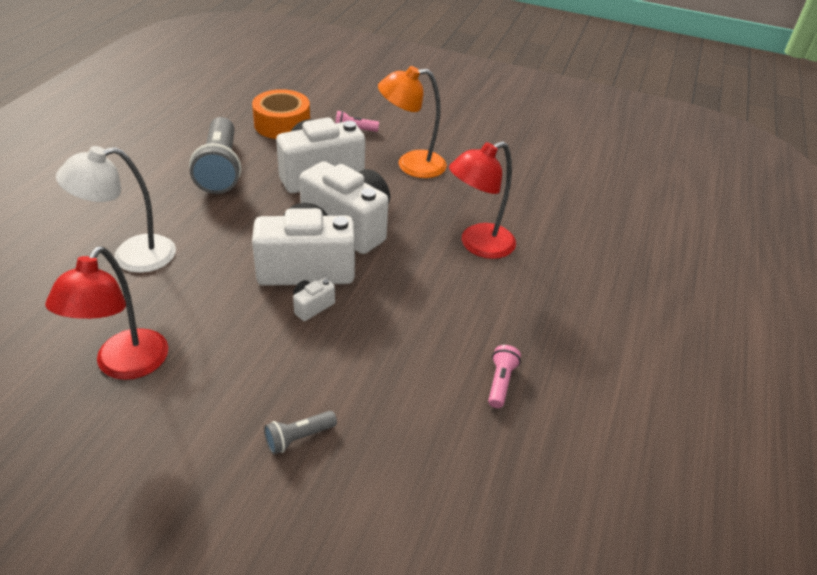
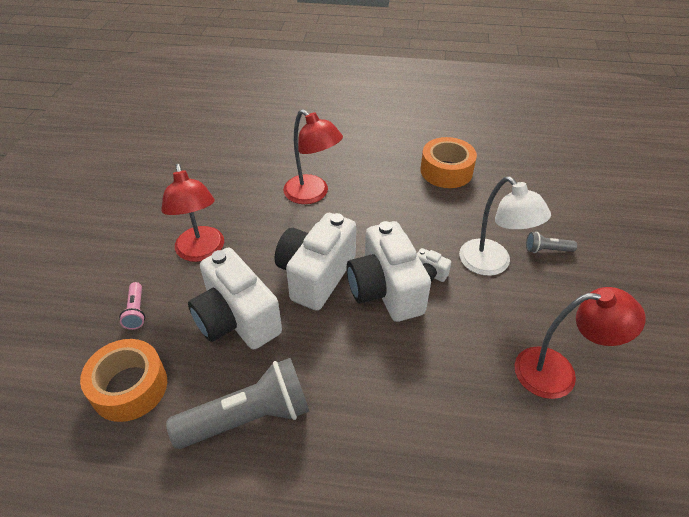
camera: 100 degrees left, 5 degrees up
(131, 256) = (433, 436): white lamp -> white lamp (492, 264)
(298, 438) = (547, 250): grey flashlight -> grey flashlight turned 135 degrees clockwise
(411, 165) = (201, 252): orange lamp -> red lamp
(500, 382) = (446, 171): pink flashlight -> orange tape

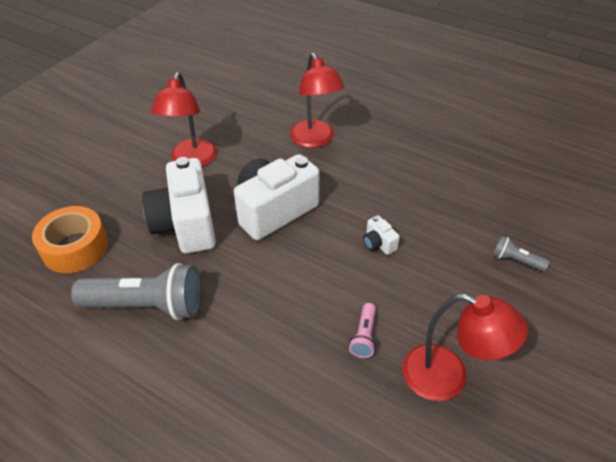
camera: 25 degrees right, 0 degrees up
(136, 311) = (114, 192): pink flashlight -> pink flashlight (364, 336)
(385, 290) = (328, 244): white camera -> none
(446, 171) = (459, 155): orange tape -> none
(492, 264) = (447, 255): white lamp -> none

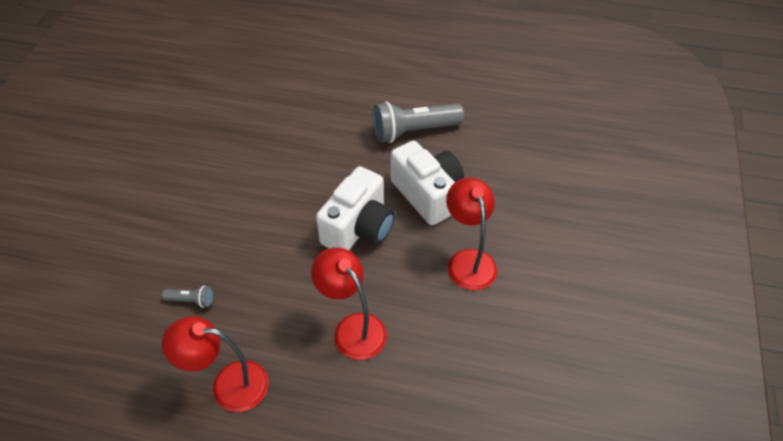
camera: 160 degrees right, 5 degrees up
(75, 248) = (499, 153): orange tape -> none
(364, 336) = (254, 151): pink flashlight -> none
(378, 243) = (256, 222): white camera -> none
(448, 378) = (193, 142): red lamp -> red lamp (228, 385)
(516, 260) = (134, 239): grey flashlight -> grey flashlight (191, 300)

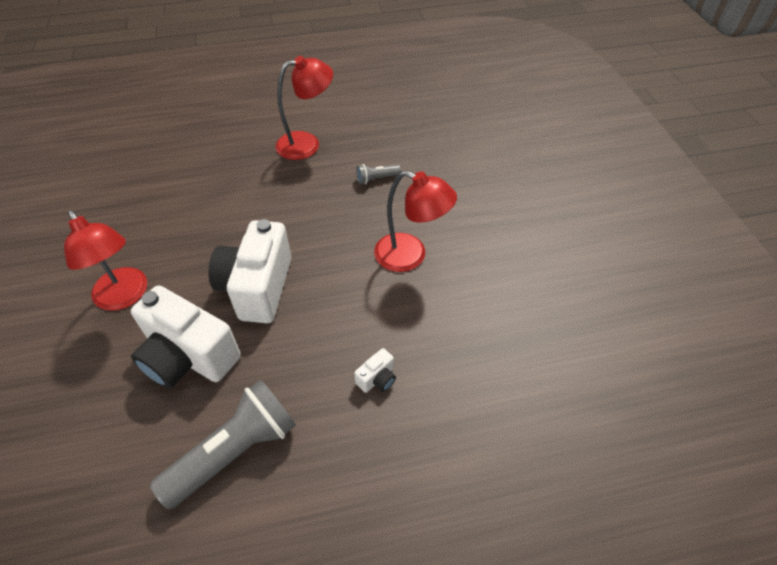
camera: 155 degrees right, 0 degrees up
(309, 137) = (377, 379): none -> white camera
(352, 328) = (226, 204): red lamp -> red lamp (410, 256)

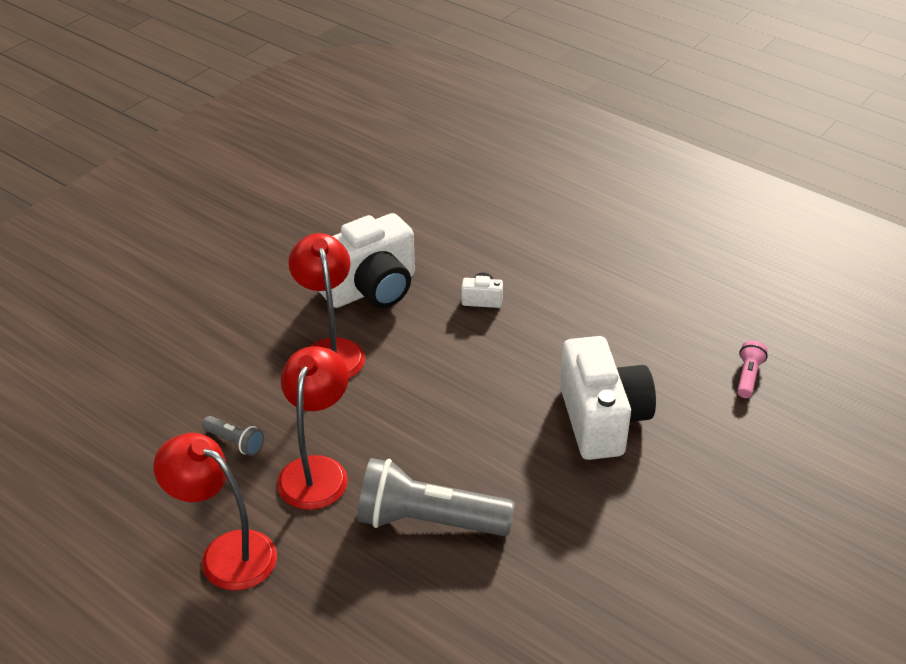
camera: 130 degrees left, 10 degrees down
(96, 501) = (748, 377): none -> pink flashlight
(125, 297) = (612, 521): red lamp -> red lamp (317, 470)
(235, 451) = (627, 335): grey flashlight -> grey flashlight (429, 521)
(257, 287) = (485, 430): white camera -> white camera (371, 289)

